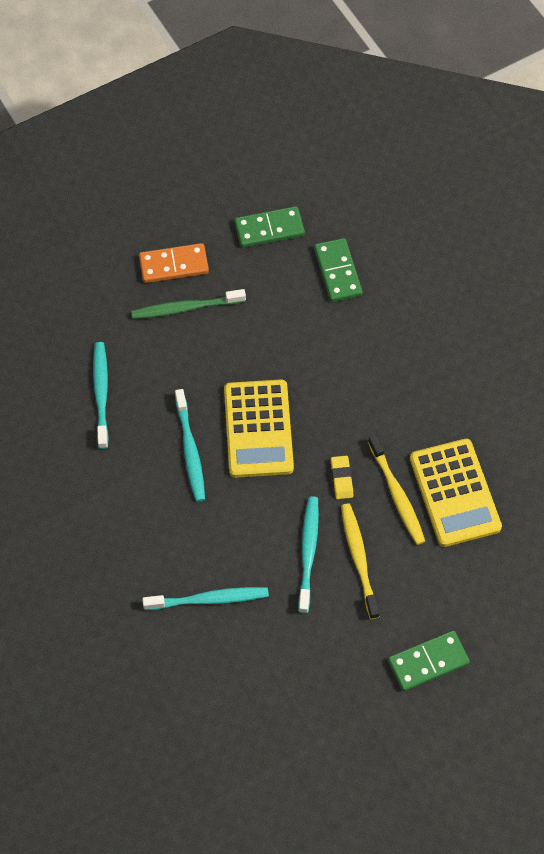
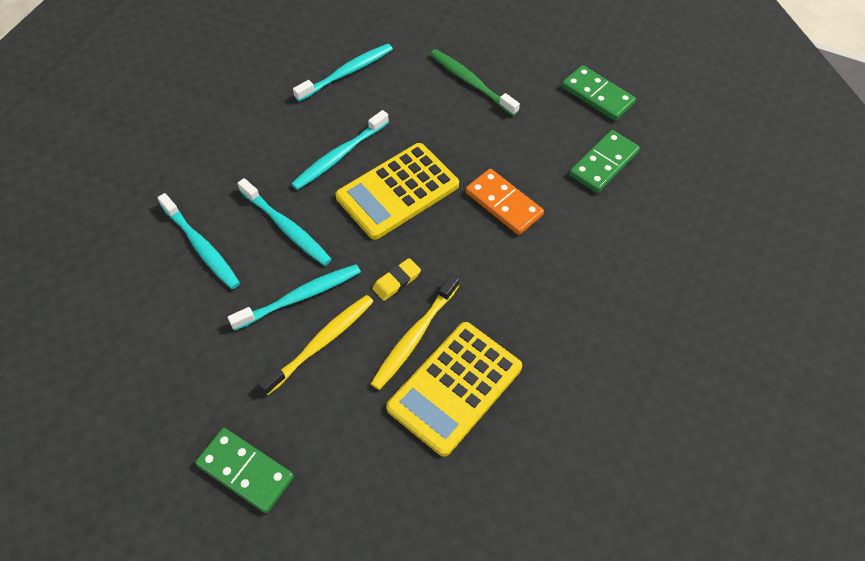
camera: 55 degrees right, 5 degrees down
(174, 265) = (503, 55): orange domino -> orange domino (503, 204)
(235, 528) = (286, 227): none -> turquoise toothbrush

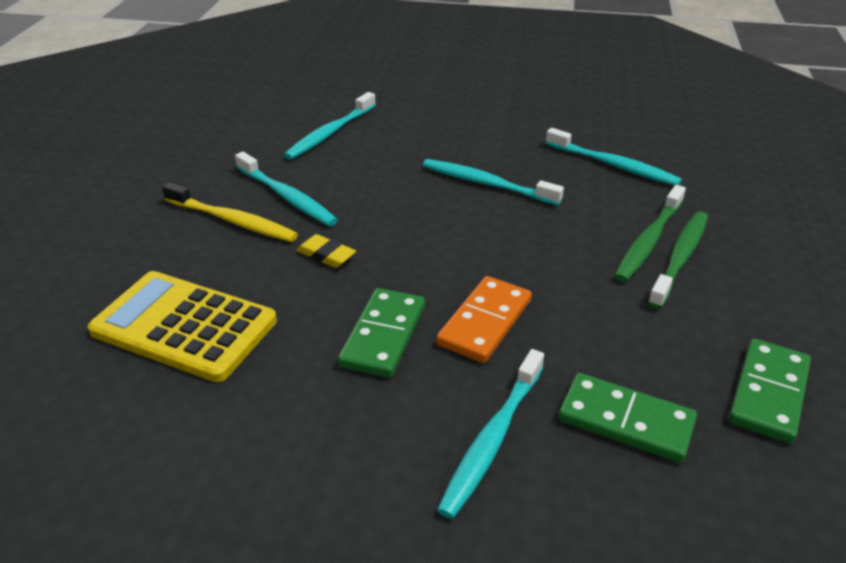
camera: 75 degrees right, 20 degrees down
(245, 471) = (82, 207): green domino -> green domino (383, 335)
(286, 227) = (372, 171): turquoise toothbrush -> turquoise toothbrush (492, 439)
(397, 191) = (458, 232): yellow calculator -> none
(414, 336) = (252, 282): yellow toothbrush -> none
(447, 90) = (649, 240): none -> green toothbrush

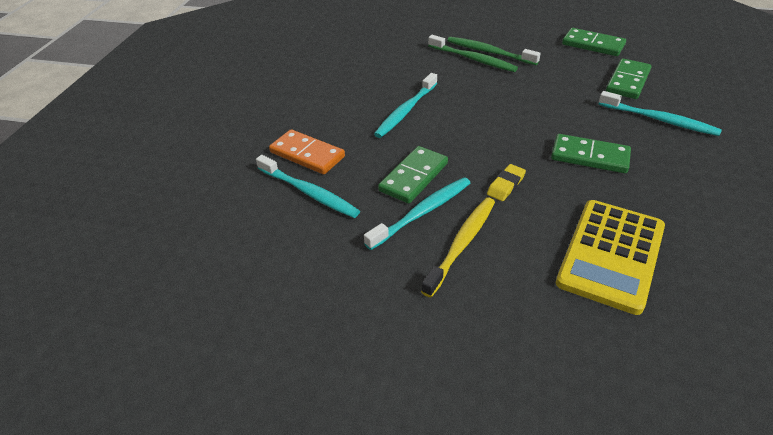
camera: 85 degrees left, 5 degrees up
(349, 191) = (414, 177): none -> green domino
(484, 322) = (565, 118): orange domino -> orange domino (307, 155)
(613, 165) = (384, 61): turquoise toothbrush -> none

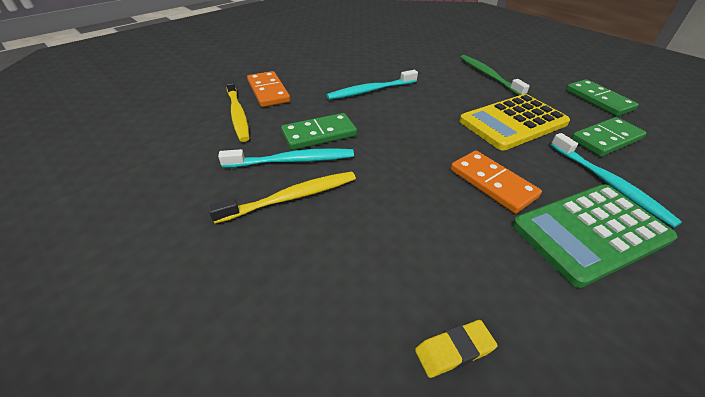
camera: 30 degrees right, 0 degrees up
(308, 192) = (237, 113): turquoise toothbrush -> yellow toothbrush
(473, 59) = (468, 76): green toothbrush -> none
(505, 185) = (384, 171): yellow eraser -> yellow eraser (454, 350)
(589, 156) = (492, 183): green domino -> orange domino
(611, 255) = (412, 279): yellow calculator -> yellow calculator (513, 122)
(679, 164) = (590, 232): none -> green calculator

